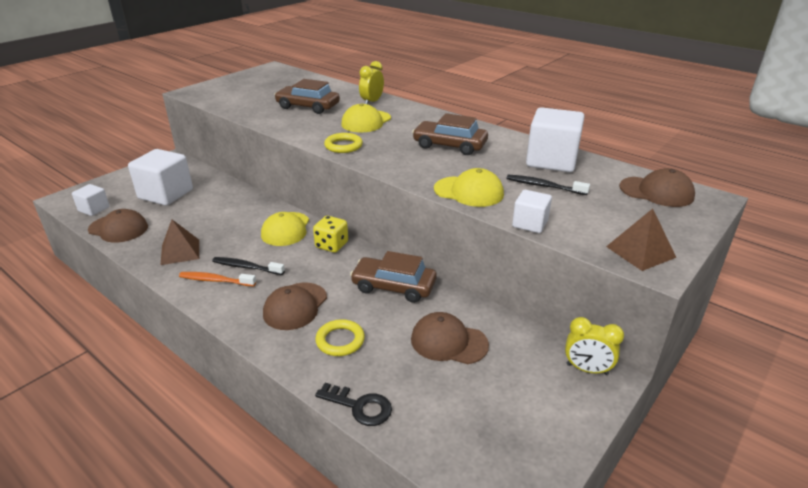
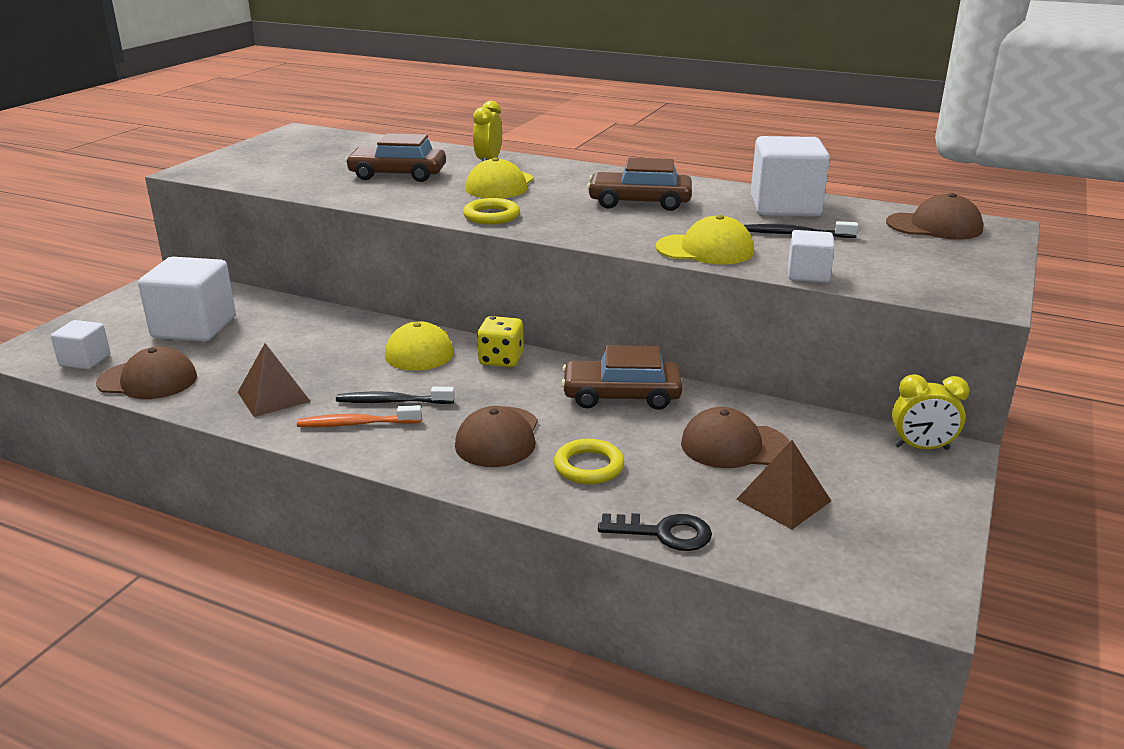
camera: 15 degrees left, 5 degrees down
(640, 252) = (958, 287): brown pyramid -> brown pyramid (783, 500)

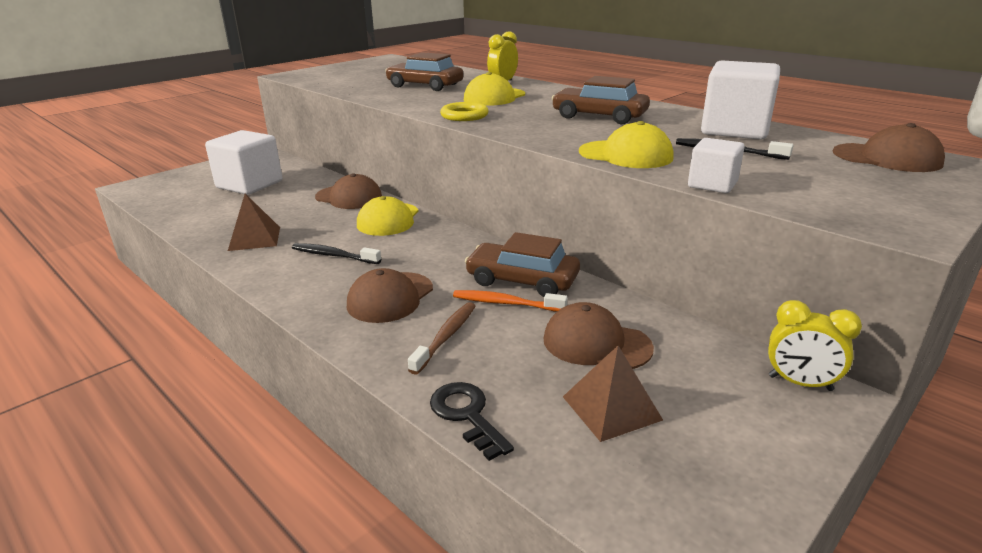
camera: 20 degrees right, 0 degrees up
(85, 360) = (162, 197): white cube -> none
(148, 380) = (186, 215): brown cap -> brown cap (349, 197)
(356, 424) = (292, 268): orange toothbrush -> orange toothbrush (505, 303)
(501, 359) = (444, 236): yellow dice -> none
(588, 466) = (446, 337): yellow ring -> brown toothbrush
(664, 533) = (467, 415): black key -> black key turned 150 degrees counterclockwise

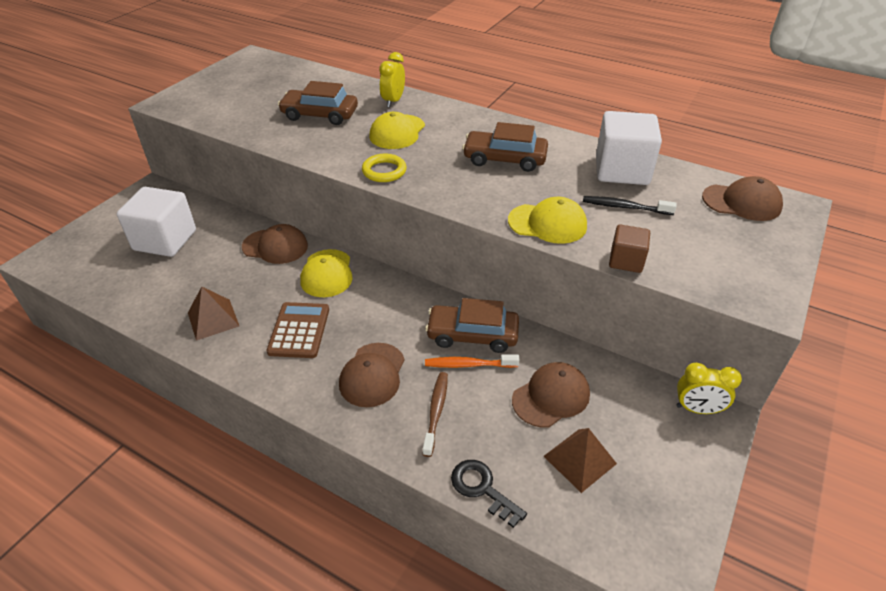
camera: 15 degrees left, 15 degrees up
(333, 255) = (299, 330): black toothbrush -> brown calculator
(596, 343) = (551, 396): brown cap -> brown cap turned 135 degrees clockwise
(712, 184) = (626, 261): white cube -> brown cube

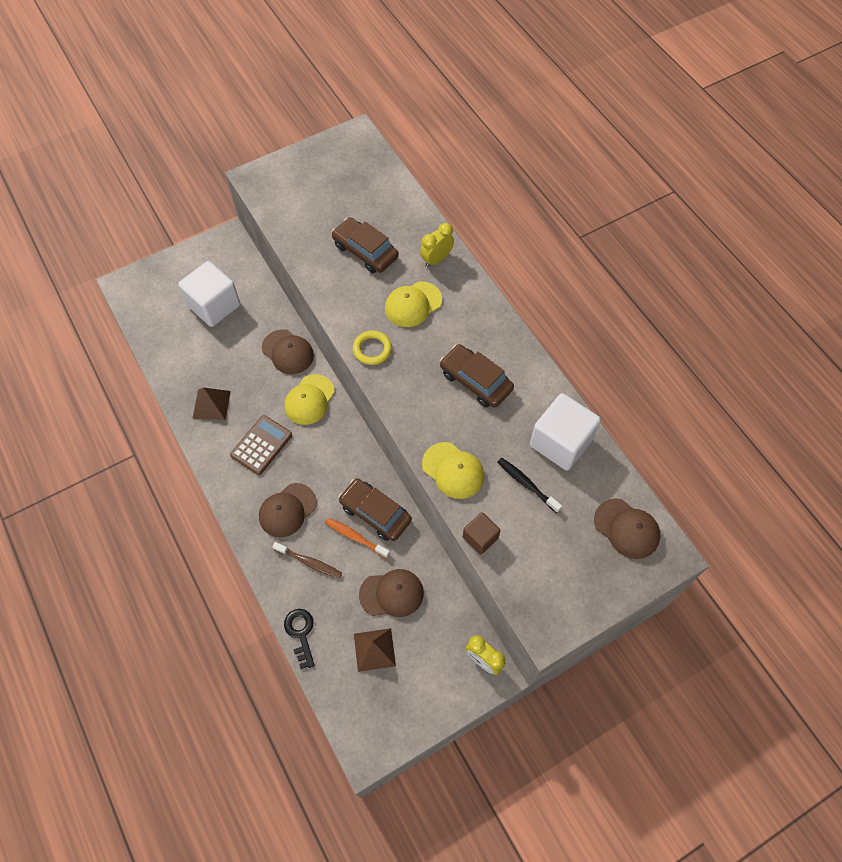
camera: 30 degrees right, 20 degrees up
(436, 411) = (309, 562): brown toothbrush -> brown toothbrush turned 75 degrees clockwise

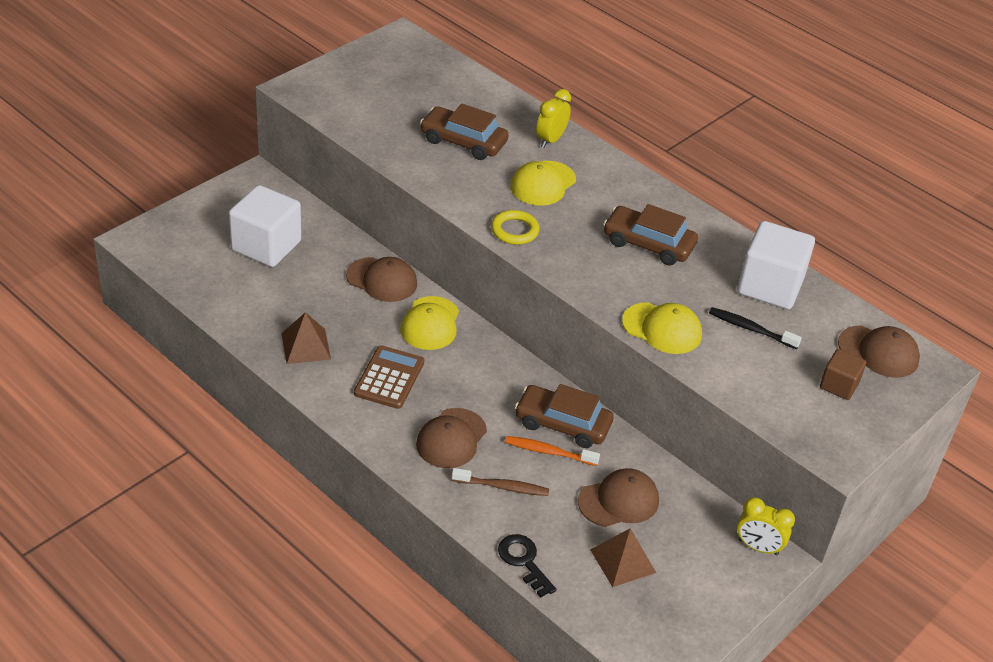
camera: 20 degrees left, 20 degrees down
(480, 537) = (722, 385): brown cube -> brown cube (839, 385)

